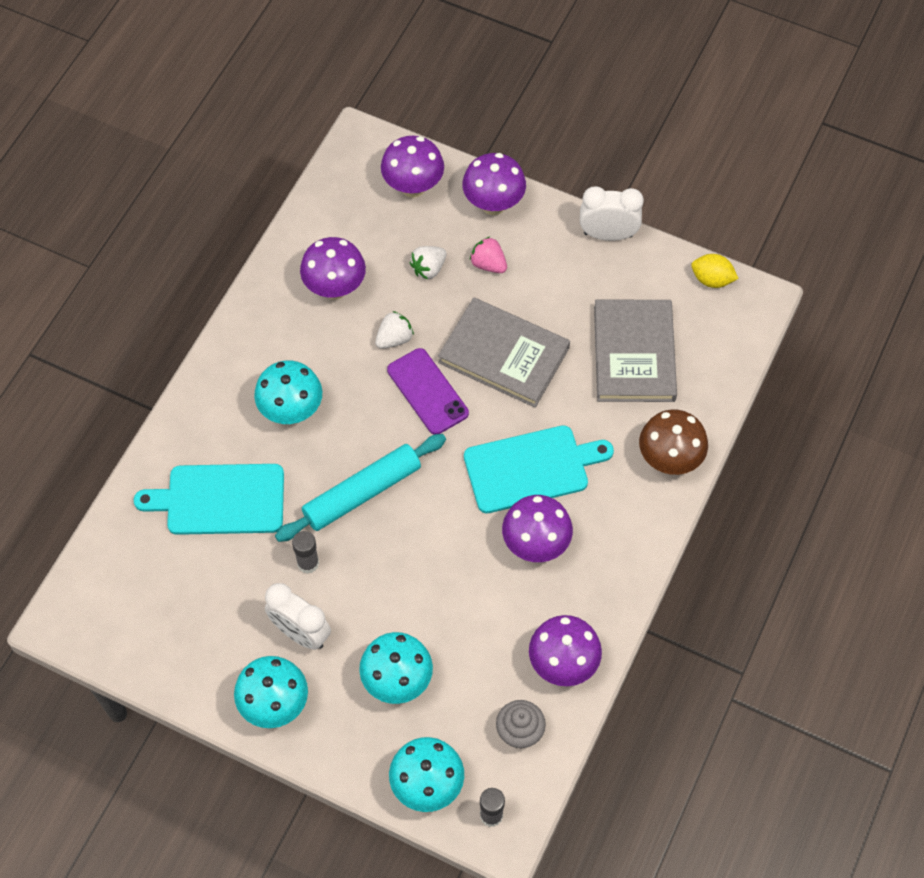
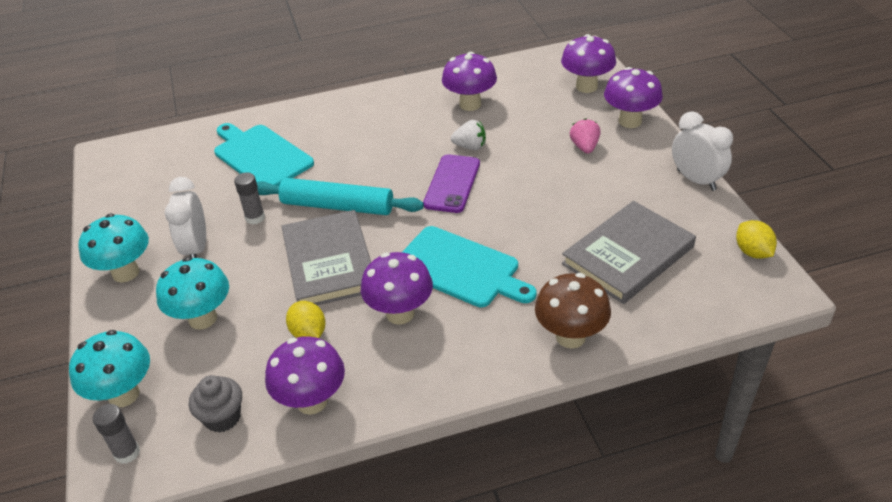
camera: 50 degrees right, 20 degrees down
(291, 411) = (360, 142): turquoise mushroom -> none
(428, 269) = (541, 127): white strawberry -> none
(492, 619) = (308, 333): none -> yellow lemon
(503, 355) = (529, 197): grey book -> grey book (329, 262)

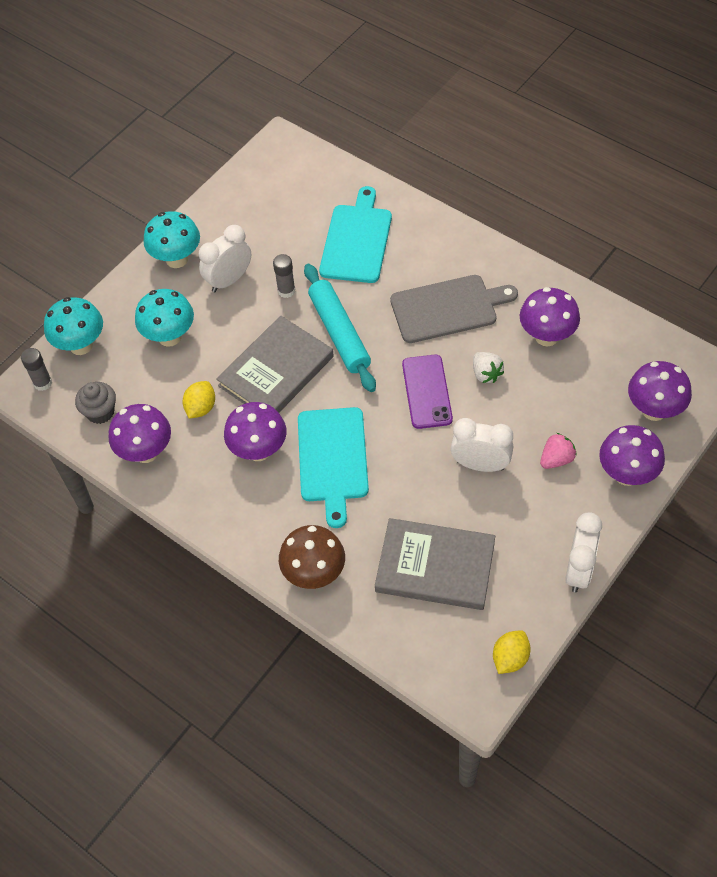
camera: 55 degrees right, 15 degrees up
(387, 138) = (448, 308): none -> grey cutting board
(452, 184) = (427, 392): purple phone -> purple phone turned 75 degrees counterclockwise
(551, 186) = (480, 465): none -> white clock

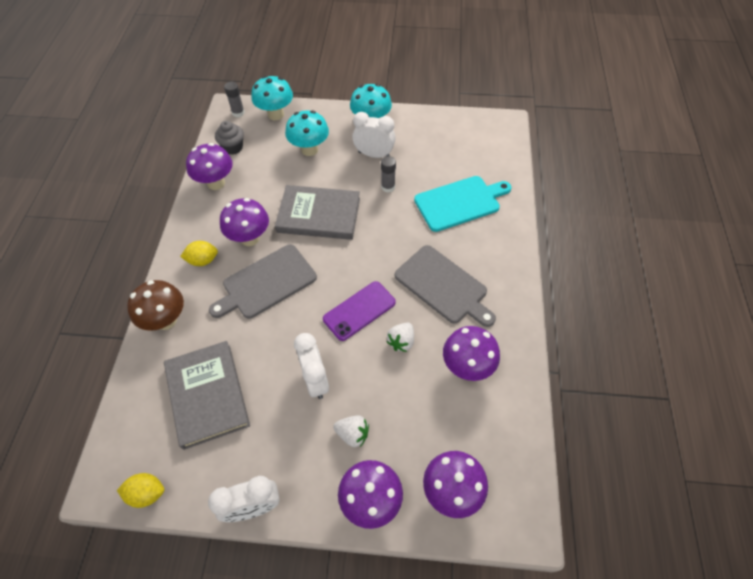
camera: 55 degrees right, 0 degrees up
(201, 408) = (265, 192): yellow lemon -> yellow lemon (203, 260)
(333, 459) = (266, 283): turquoise cutting board -> grey cutting board
(339, 333) = (374, 233): turquoise rolling pin -> none
(556, 459) = (353, 434): pink strawberry -> white strawberry

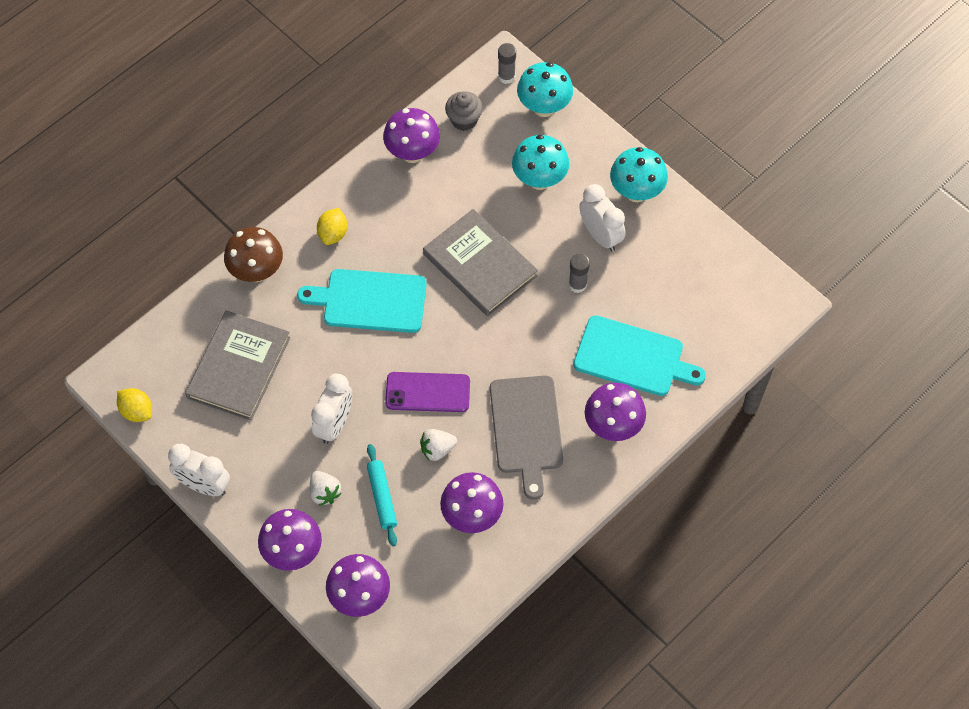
camera: 40 degrees right, 5 degrees up
(203, 260) = (333, 234): yellow lemon -> yellow lemon turned 75 degrees clockwise
(250, 238) = (393, 242): purple mushroom -> purple mushroom (613, 427)
(266, 283) = (370, 301): grey cutting board -> turquoise cutting board
(396, 403) = (382, 497): none -> turquoise rolling pin

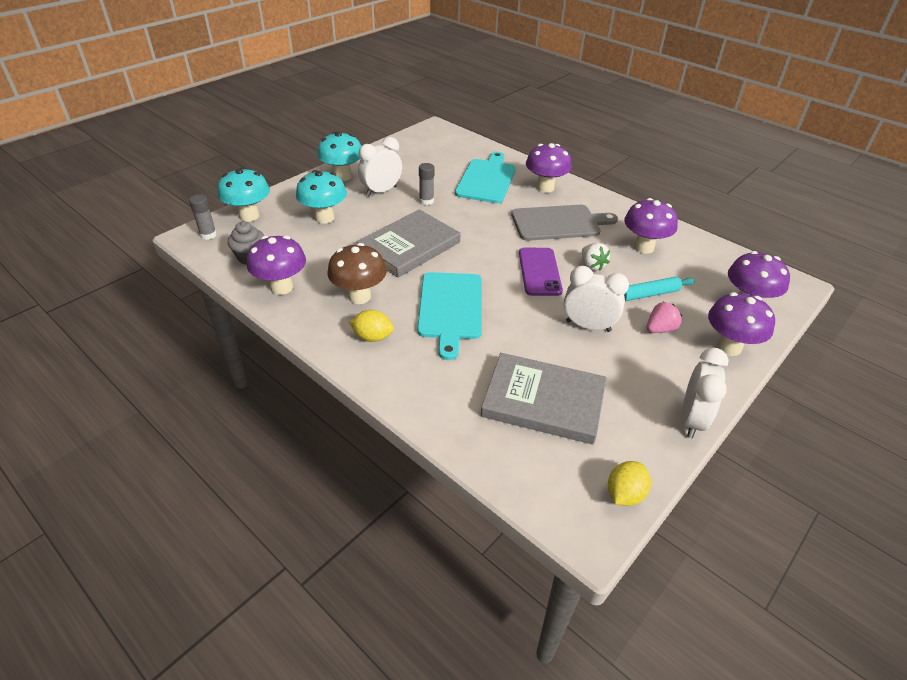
camera: 95 degrees left, 20 degrees down
(257, 272) = (420, 395): brown mushroom -> brown mushroom (359, 296)
(324, 493) = (660, 329): white strawberry -> pink strawberry

